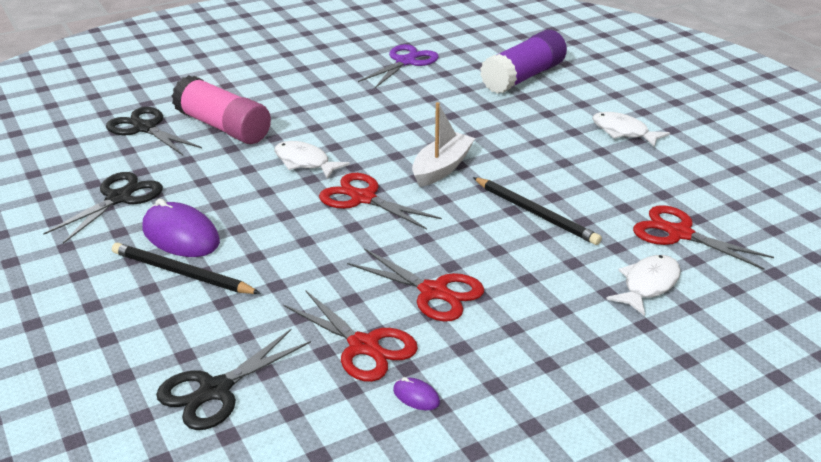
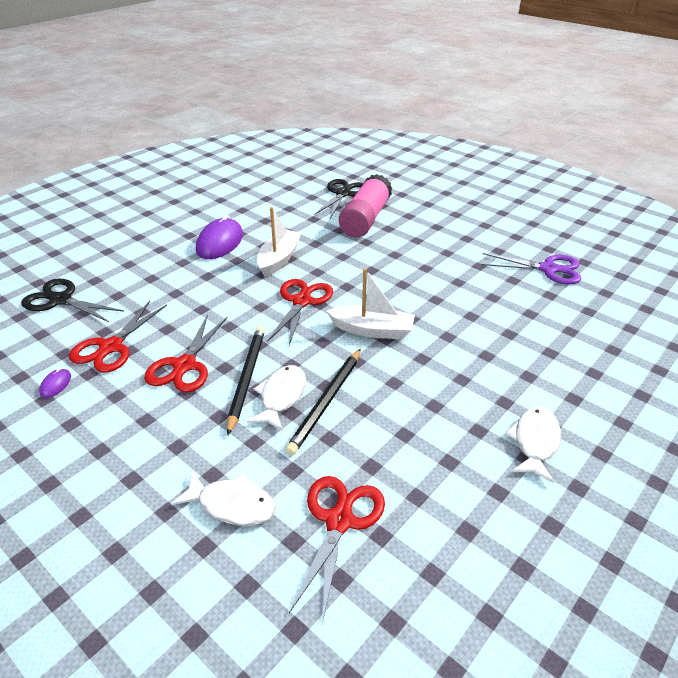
camera: 70 degrees right, 5 degrees up
(119, 198) = (253, 211): black scissors -> none
(182, 273) = (178, 255): black pencil -> black pencil (246, 378)
(262, 198) = (279, 259): none -> white boat
(305, 162) = (338, 263): white fish -> white fish (281, 397)
(523, 77) = (592, 345): purple glue stick -> none

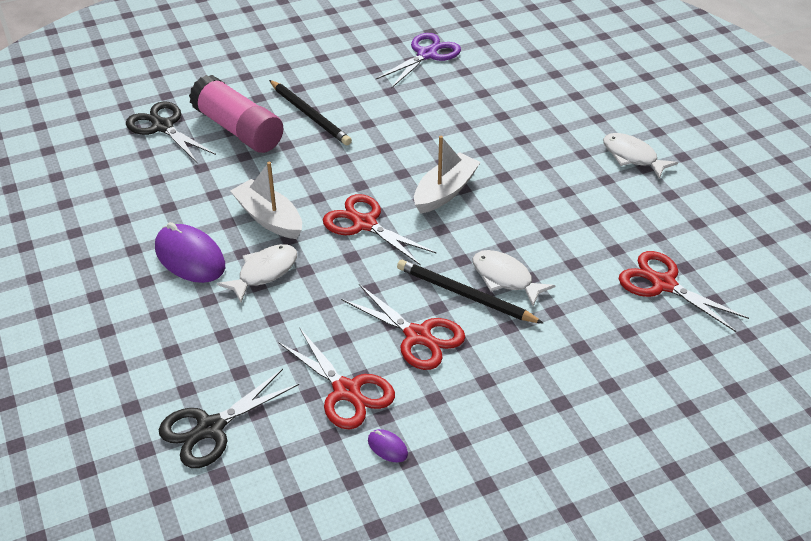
camera: 65 degrees left, 5 degrees up
(232, 505) = (621, 341): white fish -> white fish (264, 272)
(326, 402) = (528, 252): black pencil -> black pencil (310, 115)

